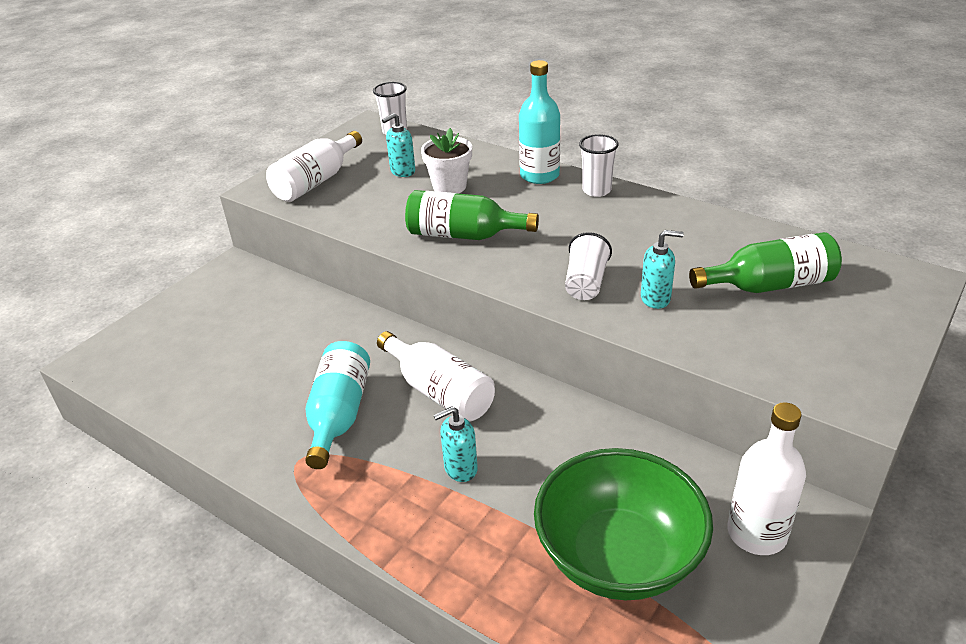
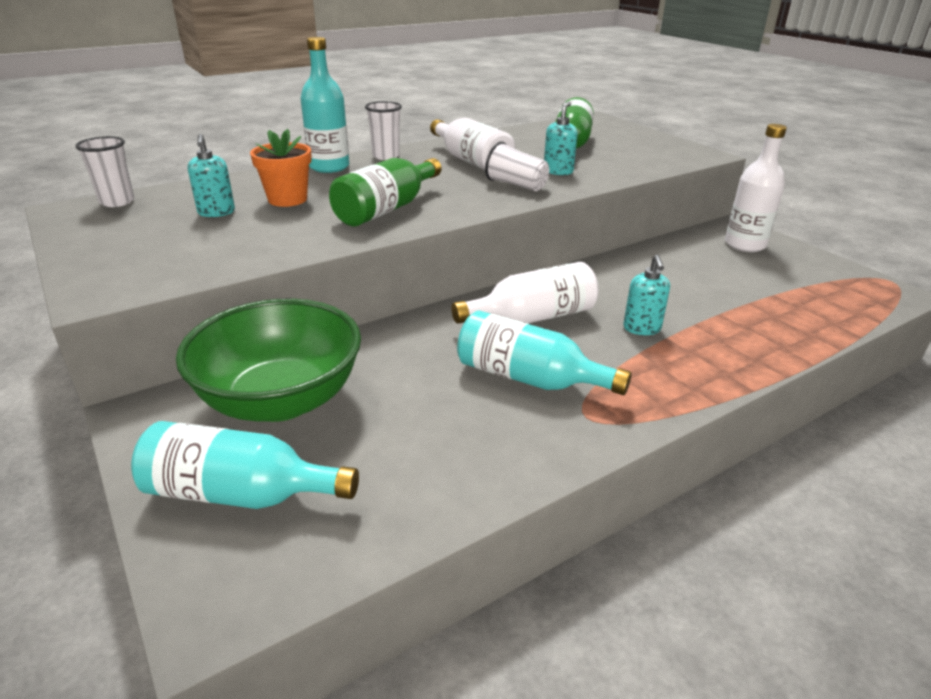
camera: 70 degrees left, 5 degrees down
(172, 333) = (240, 493): none -> turquoise bottle
(316, 181) = (149, 257): white bottle -> white bottle (471, 161)
(449, 186) = (287, 199): white flower pot -> orange flower pot
(618, 557) = (757, 289): green bowl -> green bowl (281, 400)

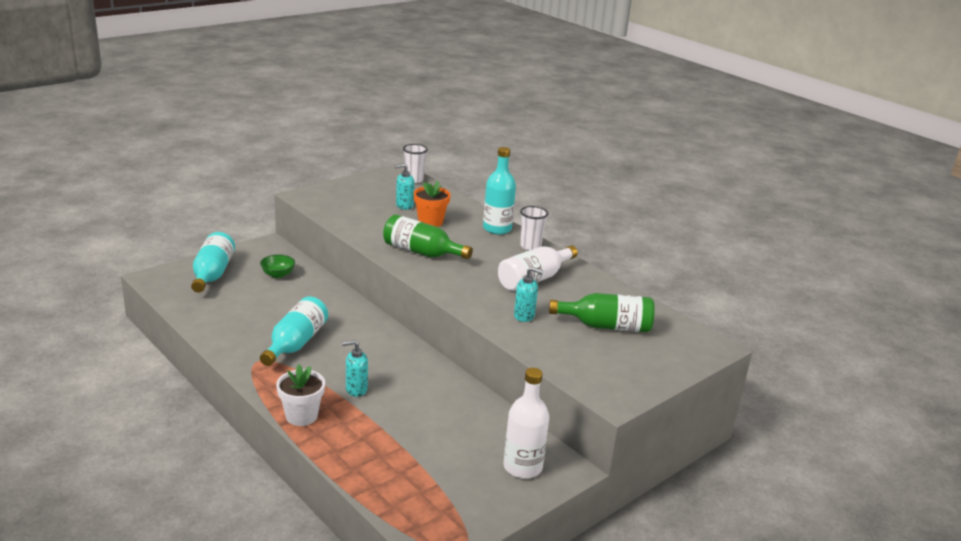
camera: 80 degrees right, 5 degrees down
(281, 400) = (278, 274): green bowl -> green bowl, size x0.41
(516, 185) = (484, 297): white cup -> none
(532, 318) = (366, 346): white bottle -> none
(721, 372) = (301, 416): none -> white flower pot

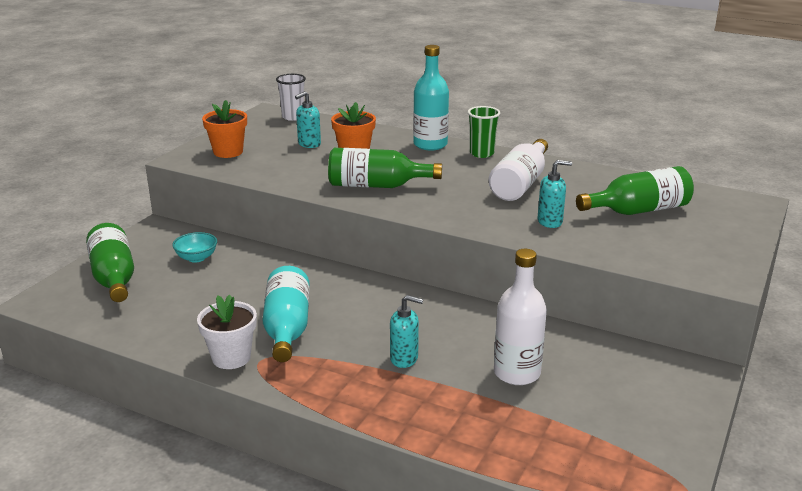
camera: 20 degrees left, 0 degrees up
(212, 274) = (114, 278): turquoise bottle -> green bottle
(278, 274) = (196, 258): green bowl -> turquoise bowl
(301, 416) = (370, 409): white flower pot -> white flower pot (231, 357)
(339, 198) = (228, 152): none -> orange flower pot
(356, 389) = (404, 359): turquoise soap dispenser -> turquoise soap dispenser turned 135 degrees counterclockwise
(522, 467) = (658, 386): white bottle -> white bottle (517, 373)
(530, 246) = (481, 153): white cup -> green cup

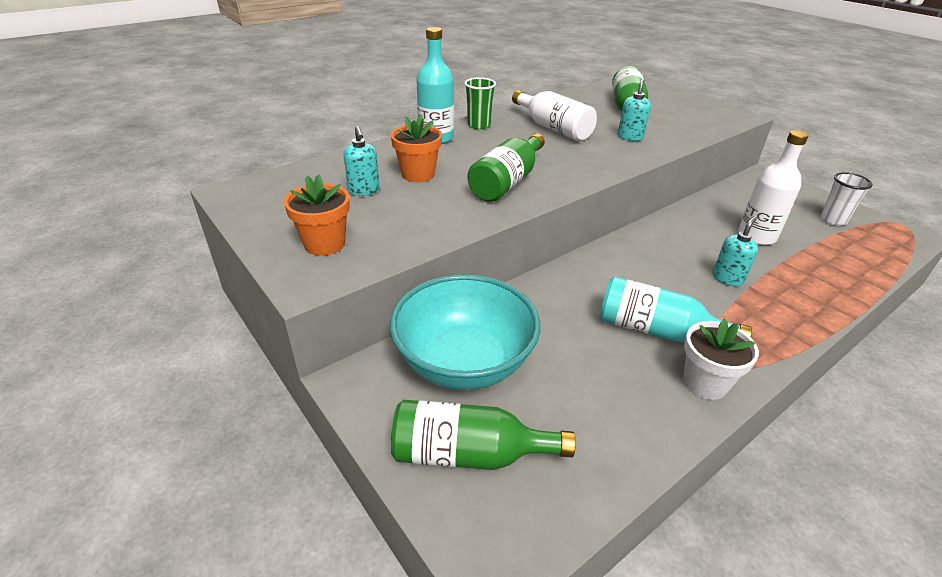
camera: 65 degrees left, 10 degrees up
(196, 258) = (464, 362): turquoise bowl -> turquoise bowl, size x2.47
(293, 117) = (271, 182): white cup -> white cup (833, 220)

